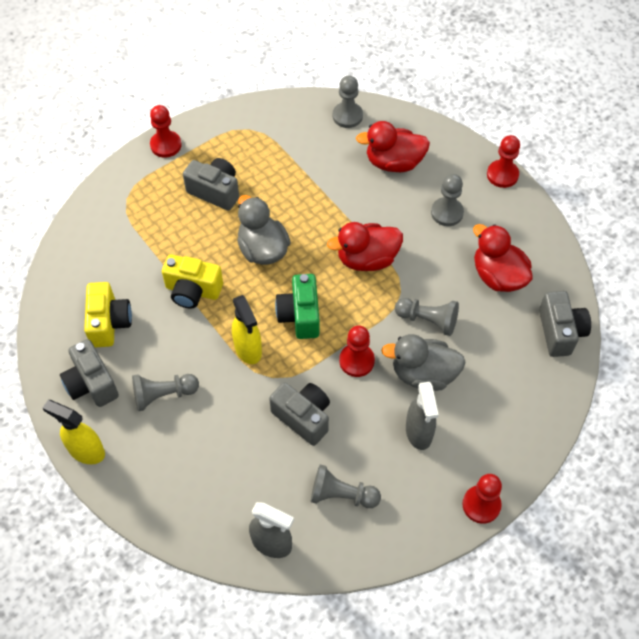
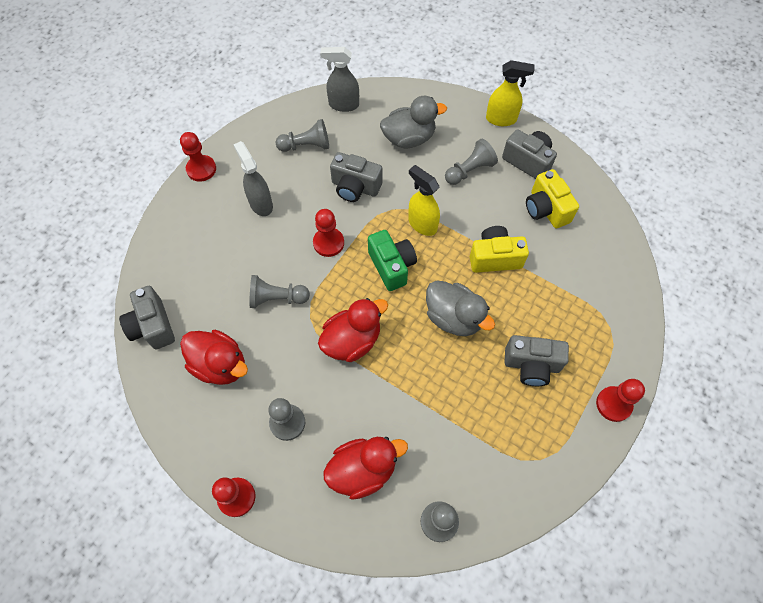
camera: 160 degrees right, 5 degrees up
(423, 374) = (269, 249): grey duck -> grey duck (409, 138)

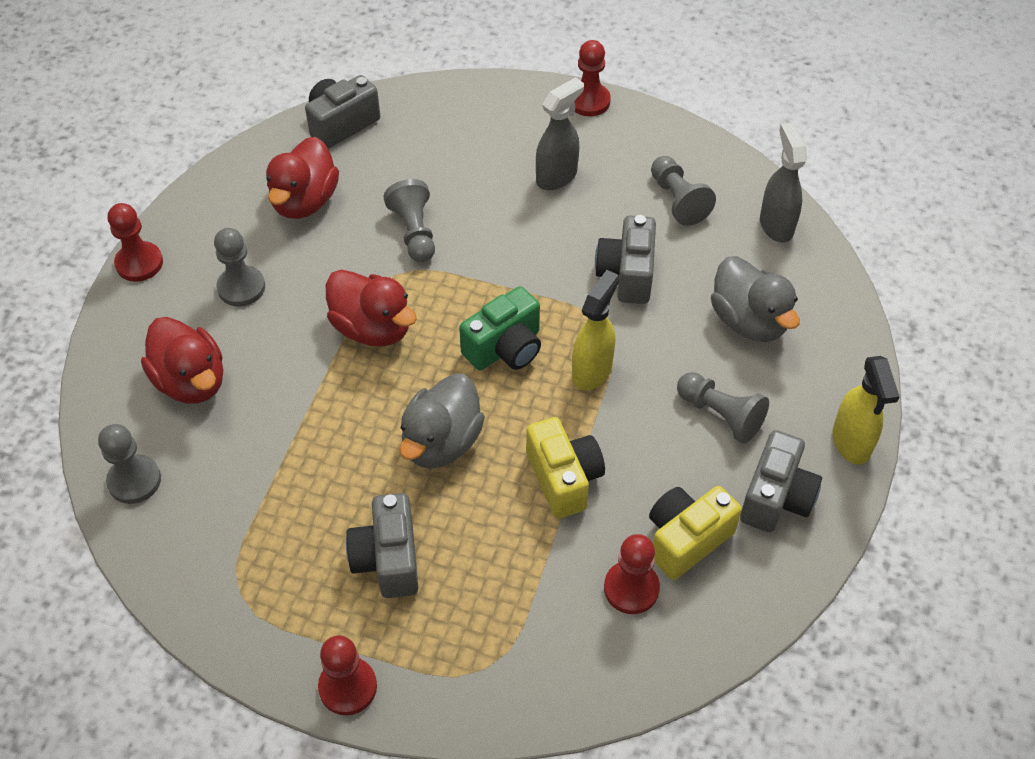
camera: 75 degrees right, 10 degrees down
(328, 243) = (519, 266): red pawn -> red pawn (631, 588)

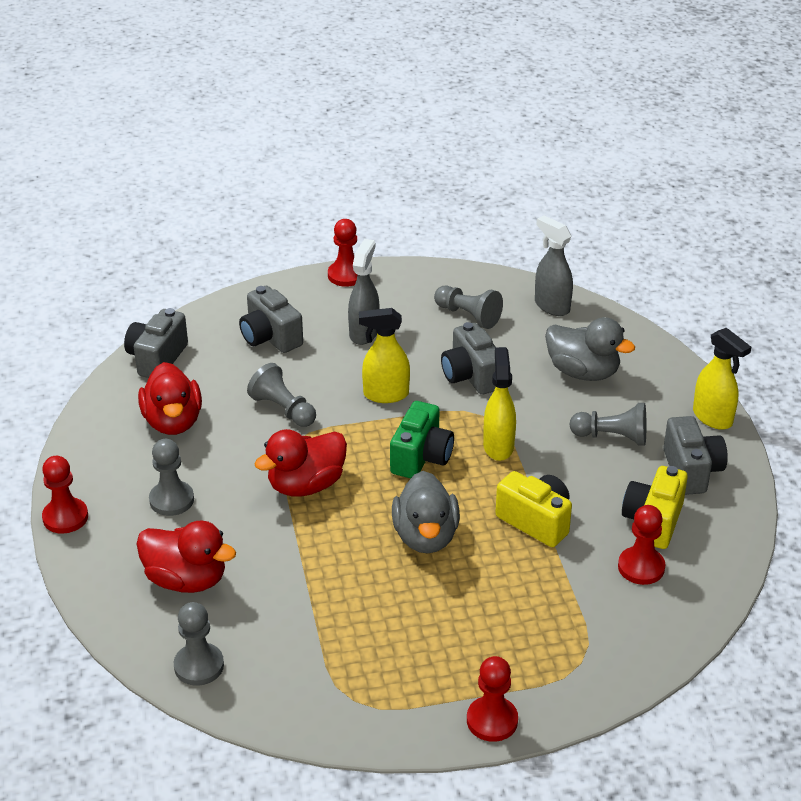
camera: 30 degrees left, 15 degrees down
(372, 328) = (306, 485): red duck -> red duck turned 135 degrees clockwise
(388, 559) = (450, 627): grey camera -> grey camera (270, 337)
(524, 258) = (385, 394): none -> yellow spray bottle

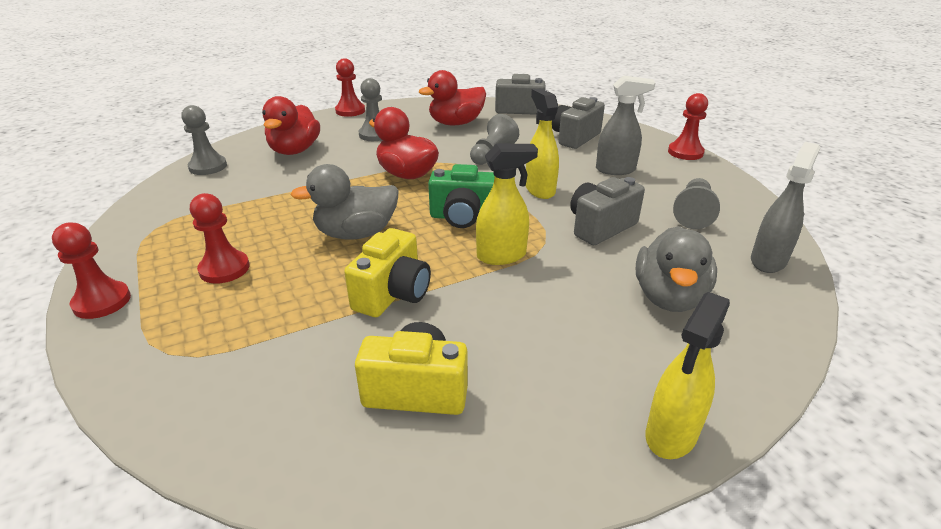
camera: 75 degrees right, 5 degrees down
(612, 437) = (564, 334): grey pawn -> none
(641, 567) = (327, 387): red pawn -> red pawn (224, 269)
(691, 471) = (536, 420): grey camera -> none

